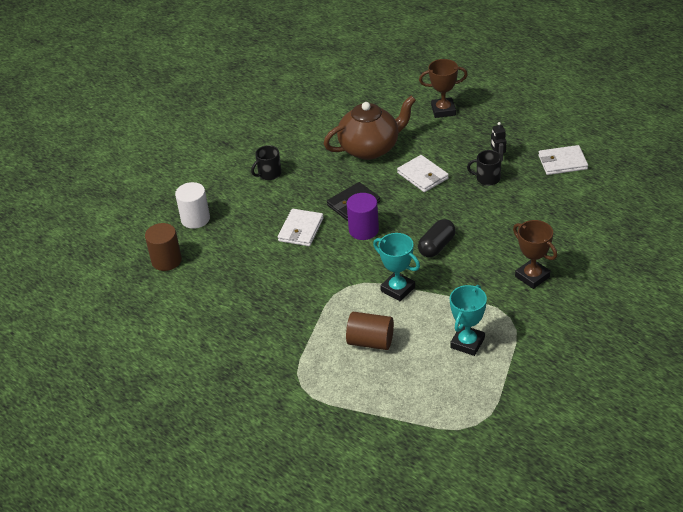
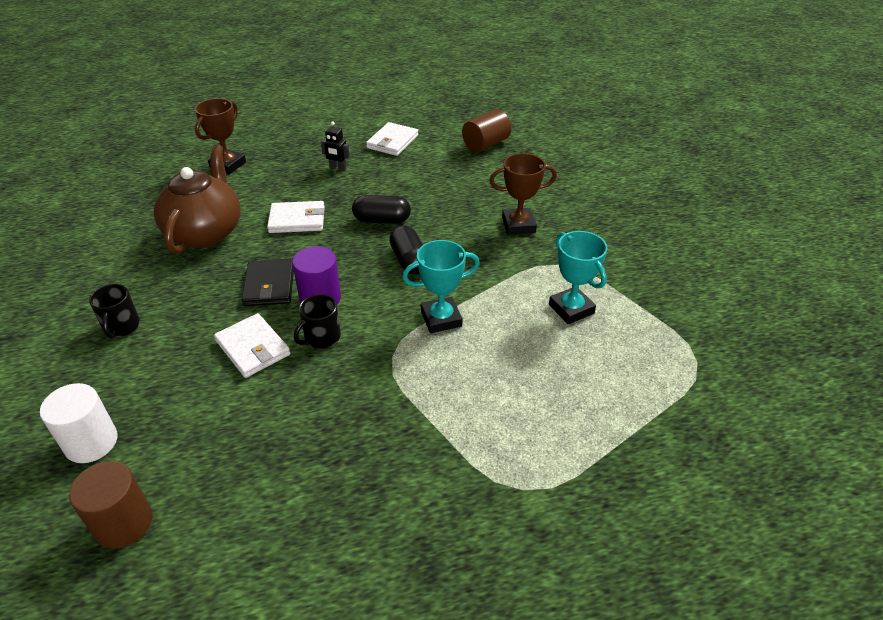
camera: 60 degrees left, 0 degrees up
(370, 341) = (502, 382): brown cylinder -> brown cylinder (486, 144)
(464, 211) = (382, 220): none -> black capsule
(487, 178) = (356, 186): black mug -> black mug (321, 337)

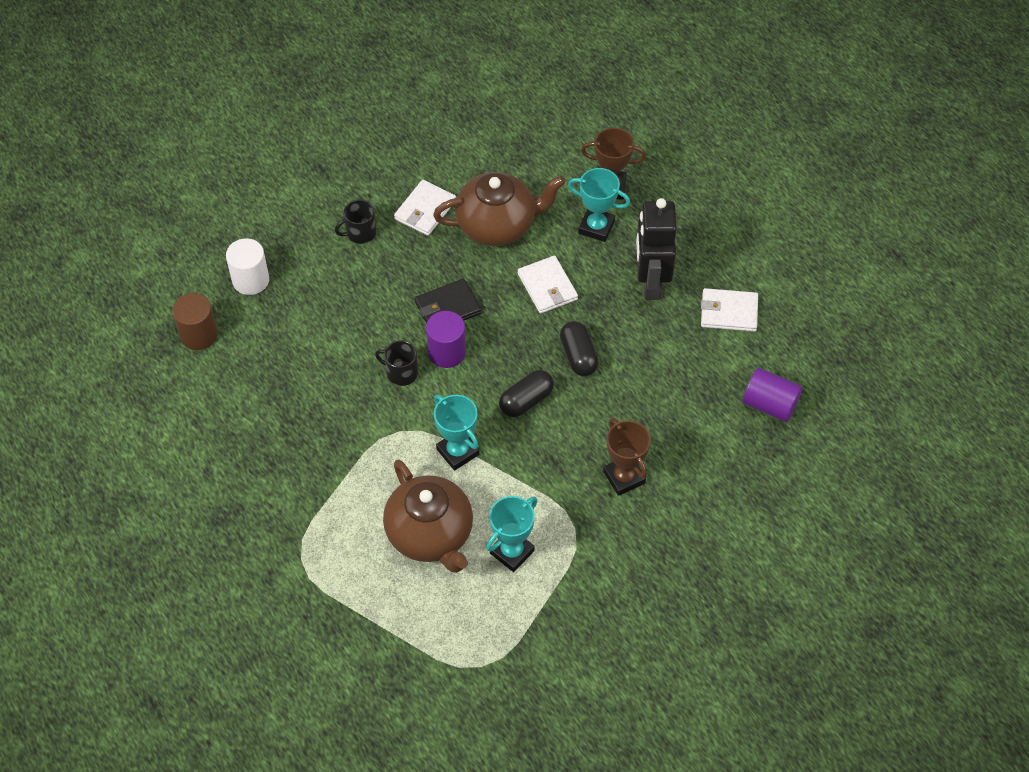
camera: 70 degrees right, 15 degrees up
(253, 348) = (371, 331): white wallet -> white wallet (425, 210)
(260, 181) = (596, 227): none -> turquoise trophy
(338, 168) = (650, 283): black robot -> black robot, size x2.32
(486, 144) = (770, 404): brown cylinder -> purple cylinder
(530, 362) = (430, 534): none -> brown teapot

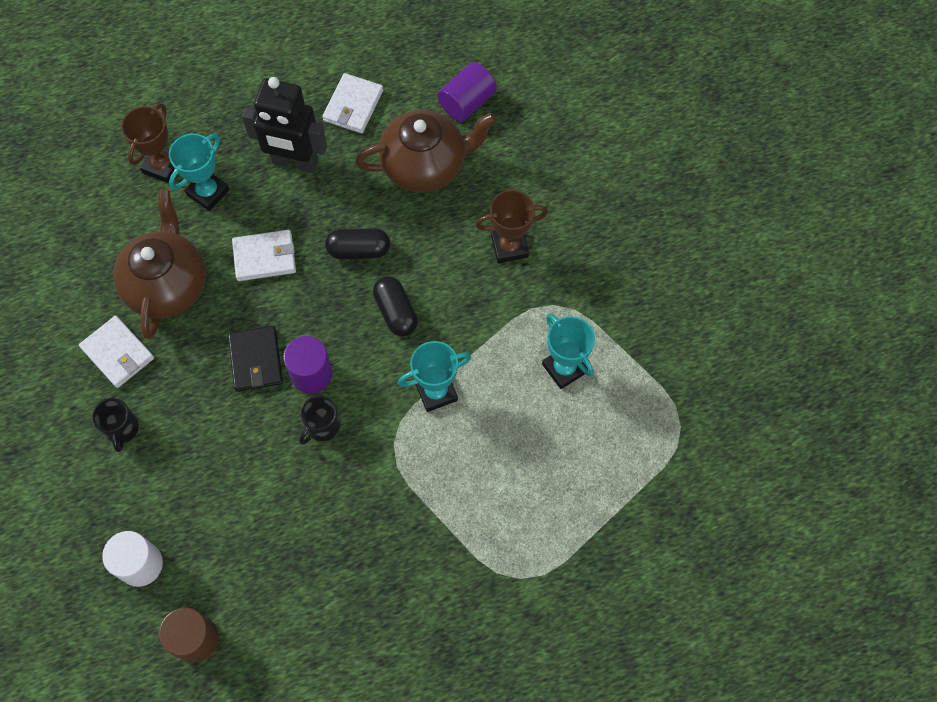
camera: 75 degrees left, 10 degrees up
(430, 534) = (525, 440): brown teapot -> brown teapot (425, 166)

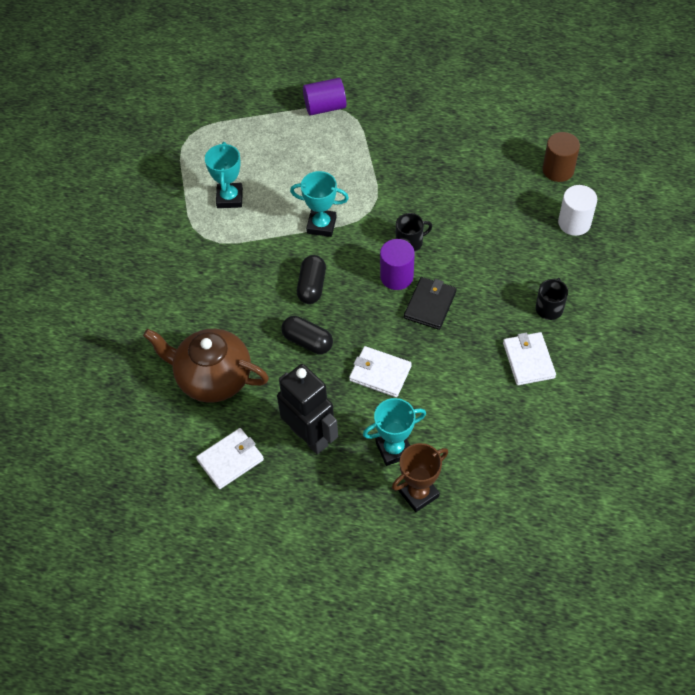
camera: 145 degrees left, 10 degrees down
(168, 285) = (465, 391): brown teapot -> none
(467, 102) = (141, 411): purple cylinder -> purple cylinder (325, 107)
(509, 246) = (201, 288): brown trophy -> none

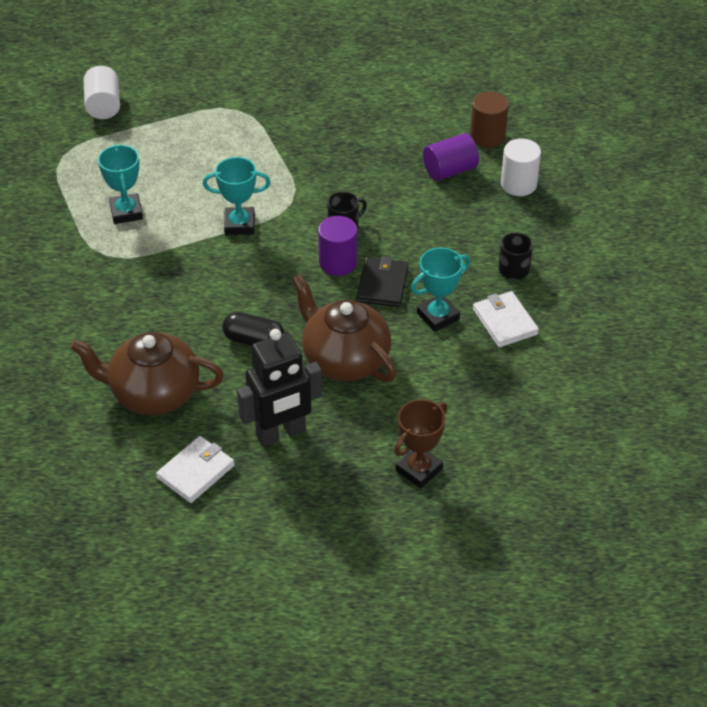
camera: 15 degrees left, 10 degrees down
(234, 91) = (103, 106): none -> white cylinder
(309, 436) = (281, 434): black robot -> black robot turned 120 degrees clockwise
(312, 286) = (244, 286): black capsule -> none
(325, 107) = (213, 109): purple cylinder -> purple cylinder (450, 170)
(380, 373) = (344, 359): white wallet -> brown teapot
(394, 449) = (380, 431): turquoise trophy -> turquoise trophy (438, 316)

